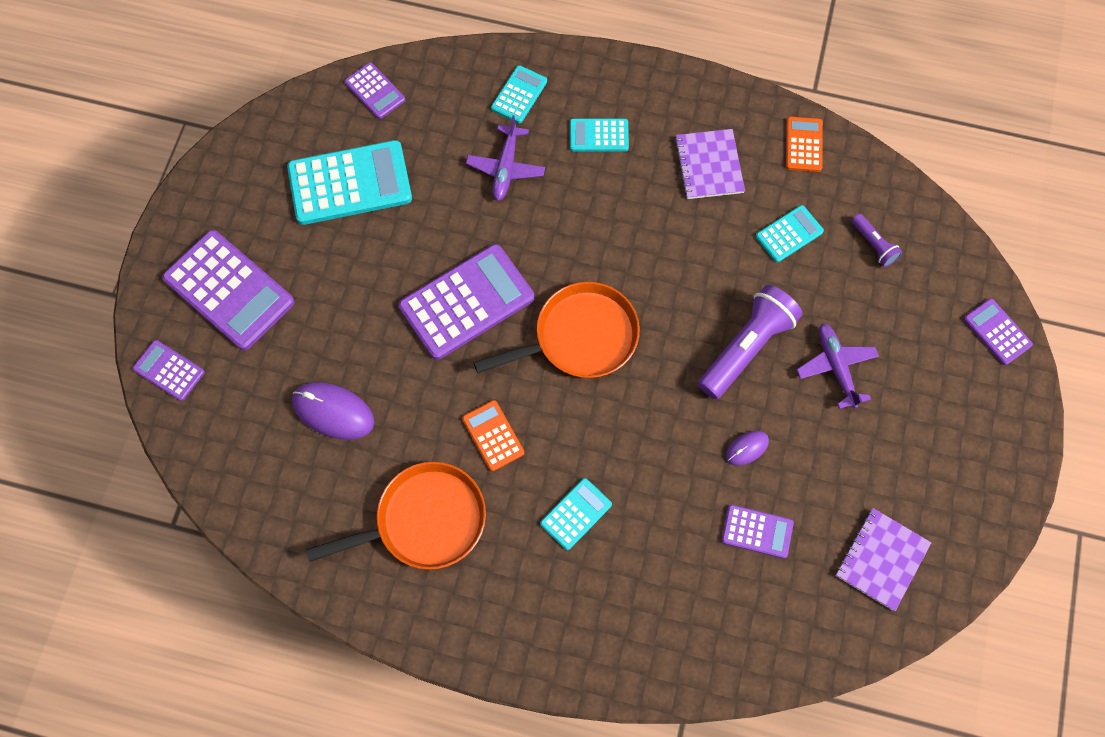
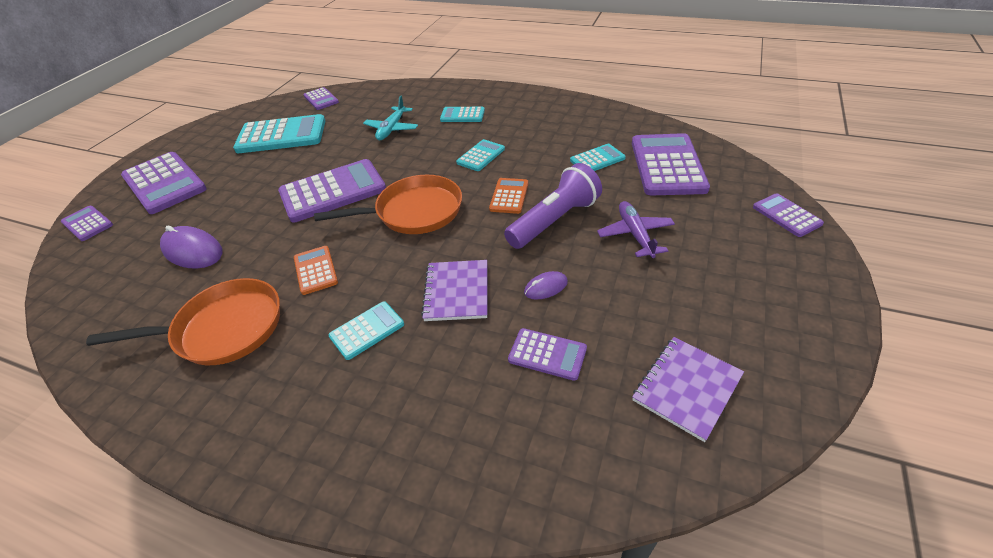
camera: 10 degrees right, 25 degrees down
(506, 168) = (392, 129): purple plane -> turquoise plane
(519, 95) = (414, 100): turquoise calculator -> turquoise calculator (481, 156)
(709, 165) = (539, 127): purple notebook -> purple notebook (457, 291)
(804, 145) = (612, 118): orange calculator -> orange calculator (509, 196)
(873, 245) = (667, 165): purple flashlight -> purple calculator

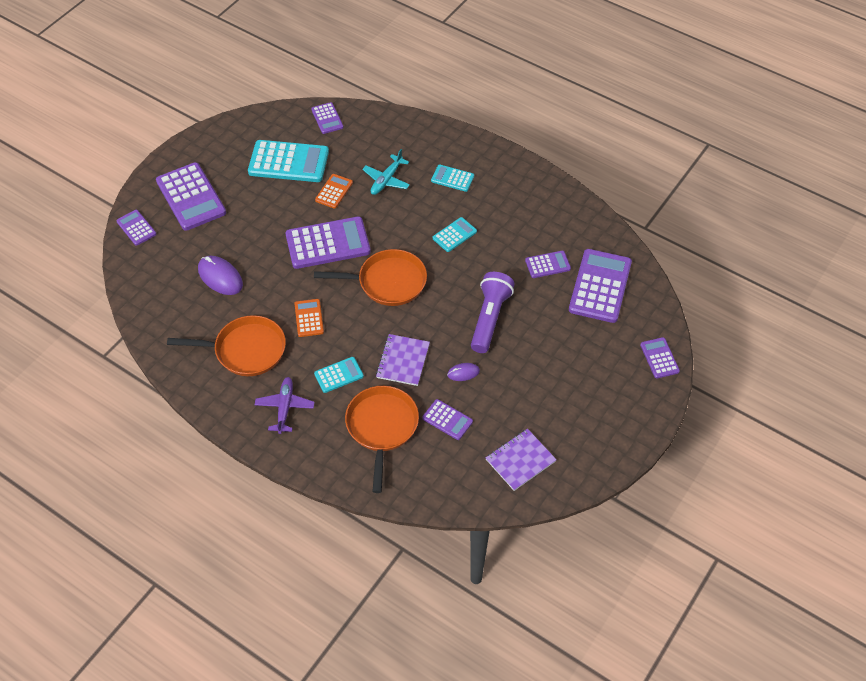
camera: 10 degrees right, 10 degrees up
(449, 391) = (382, 427): none -> orange pan
(509, 196) = (464, 285): orange calculator -> orange calculator (334, 191)
(554, 221) = (490, 318): purple flashlight -> purple flashlight turned 45 degrees counterclockwise
(597, 159) = (547, 265): turquoise calculator -> purple calculator
(635, 234) = (542, 346): purple plane -> purple plane (284, 408)

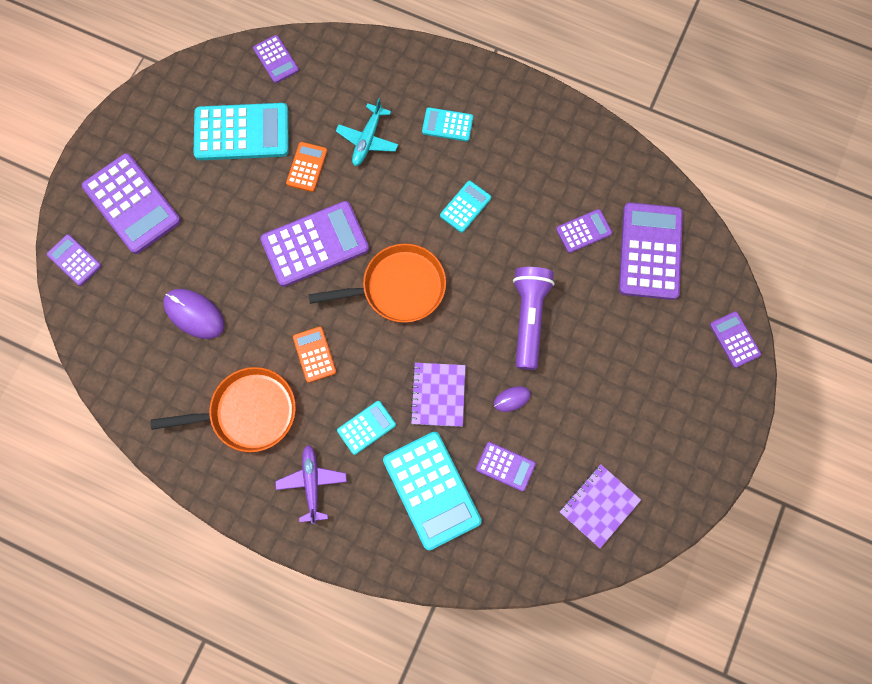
camera: 10 degrees left, 20 degrees up
(382, 427) = (431, 490): orange pan -> turquoise calculator

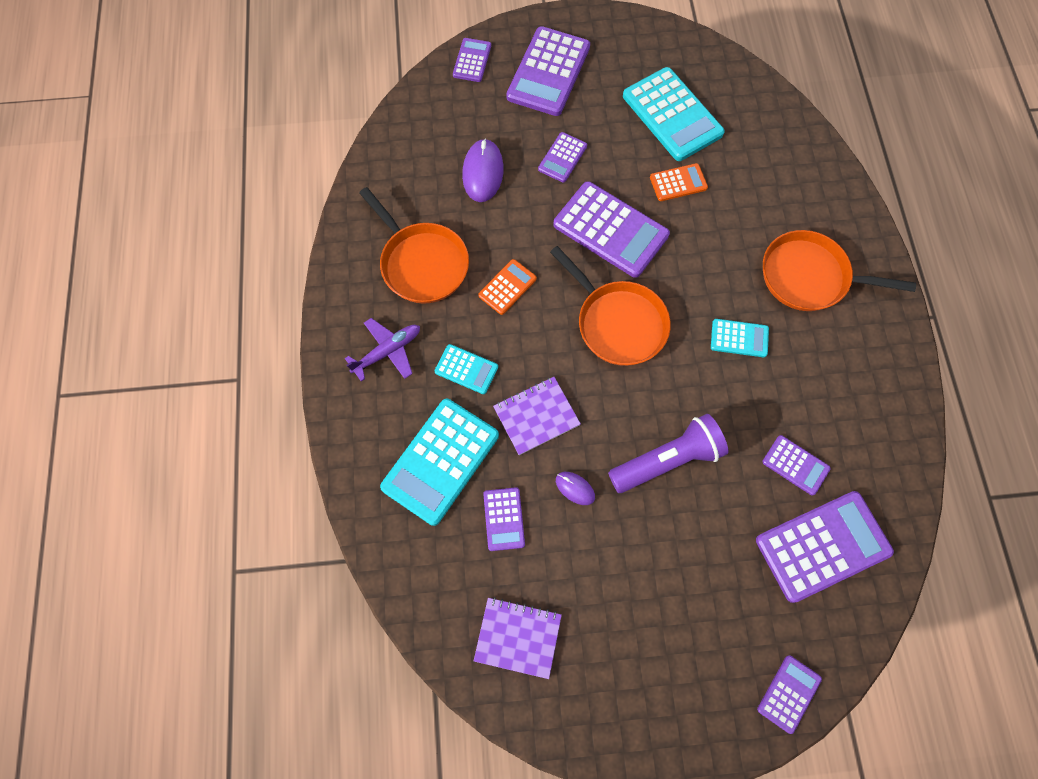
camera: 60 degrees right, 5 degrees down
(276, 59) = (760, 102): purple calculator -> purple calculator (562, 157)
(368, 139) = (742, 217): turquoise plane -> none
(447, 125) = (809, 277): turquoise calculator -> orange pan

